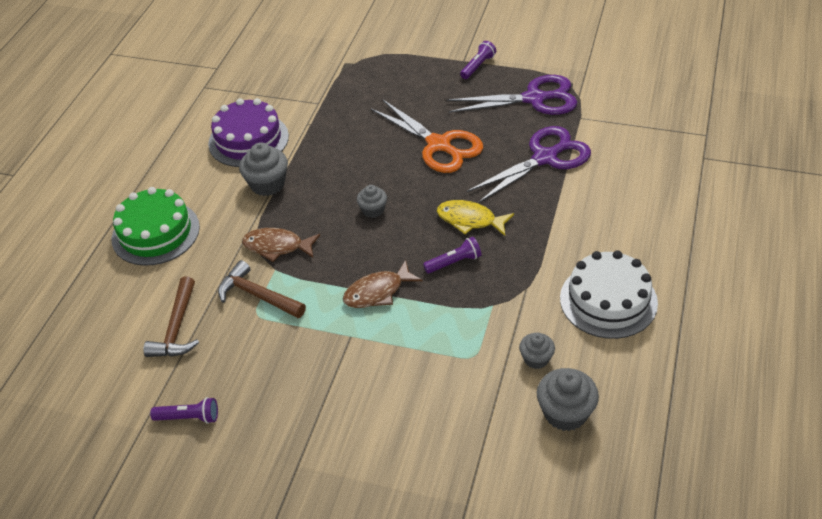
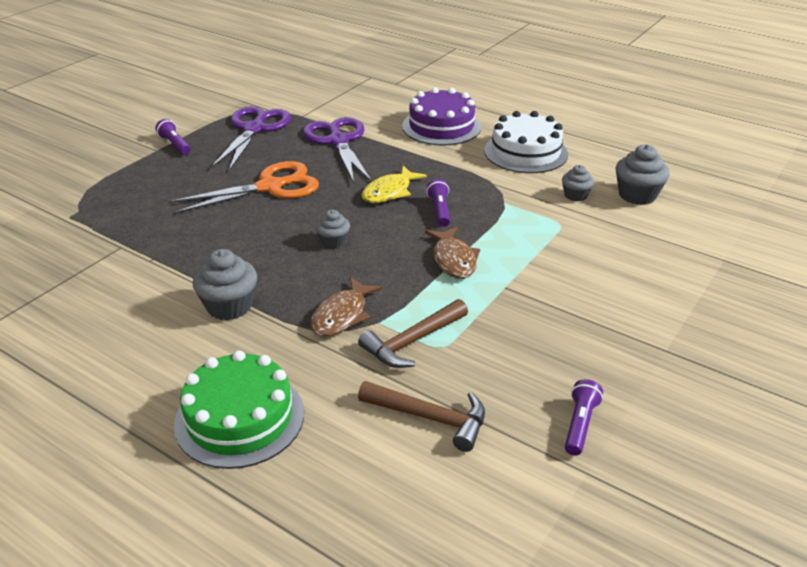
camera: 75 degrees left, 10 degrees down
(248, 140) = (131, 309): purple cake -> purple cake (441, 126)

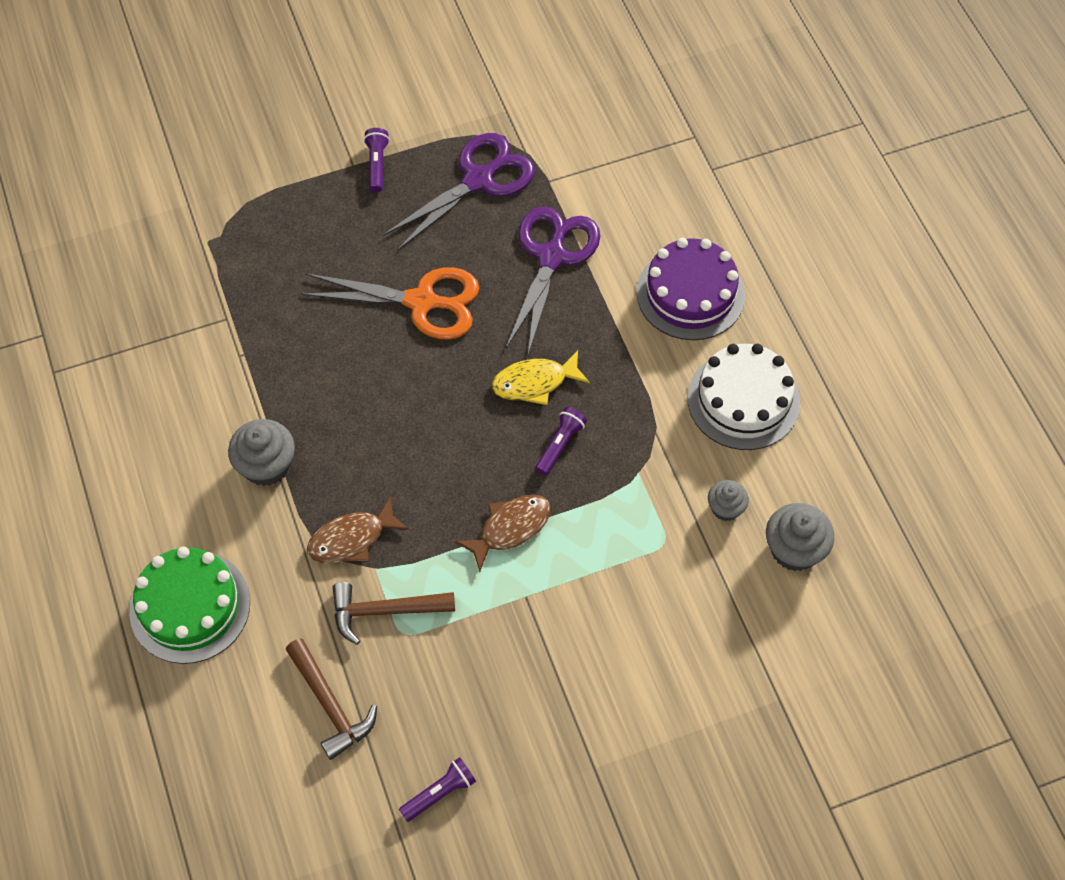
camera: 35 degrees right, 25 degrees up
(333, 241) = (419, 430): grey cupcake -> none
(453, 260) = (510, 528): brown fish -> brown fish turned 150 degrees counterclockwise

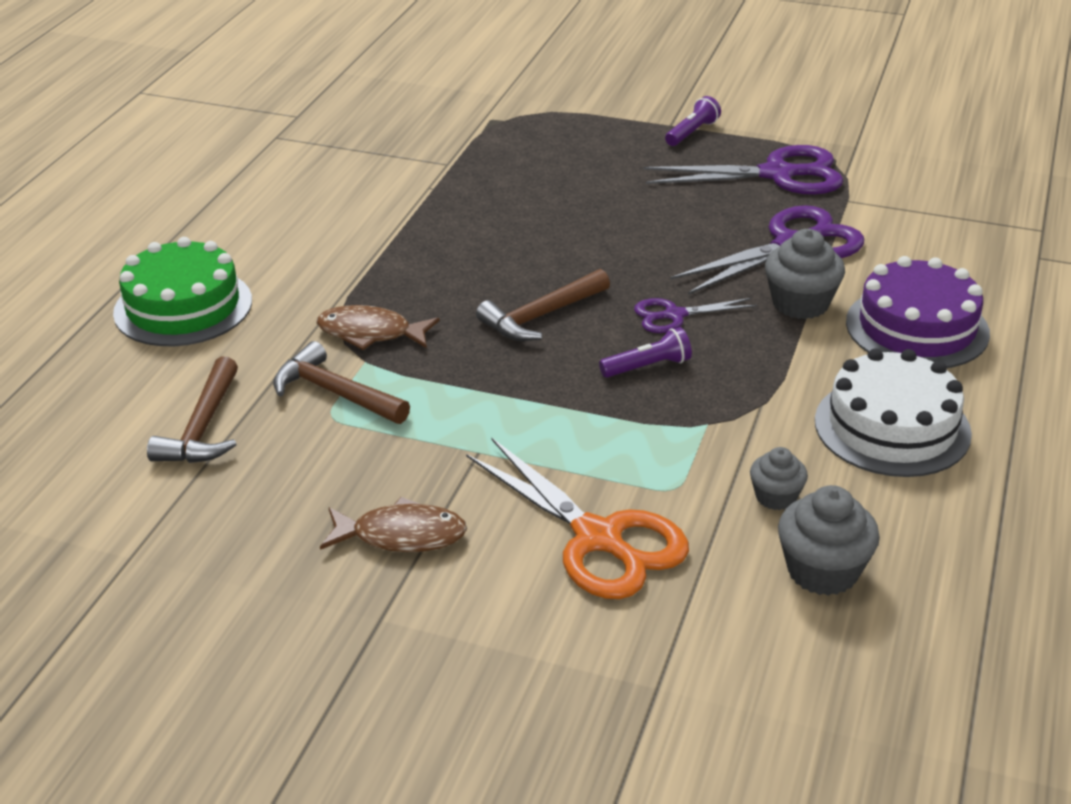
camera: 40 degrees right, 25 degrees down
(266, 465) = (362, 256): grey cupcake -> grey cupcake (800, 303)
(422, 302) = (629, 222): orange scissors -> orange scissors (598, 539)
(439, 793) = (209, 545): purple flashlight -> none
(450, 442) = (541, 316): none -> brown hammer
(510, 528) = (525, 398): brown fish -> brown fish (401, 535)
(534, 382) = (674, 315): yellow fish -> purple scissors

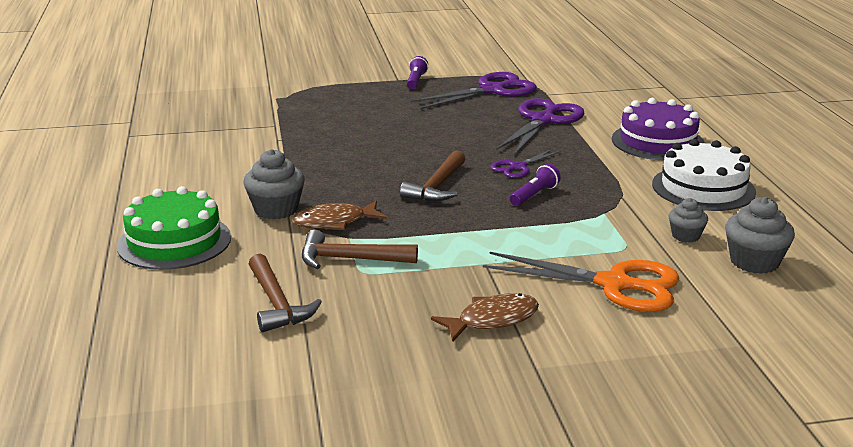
camera: 30 degrees left, 10 degrees down
(800, 303) = (582, 145): grey cupcake -> grey cupcake (276, 209)

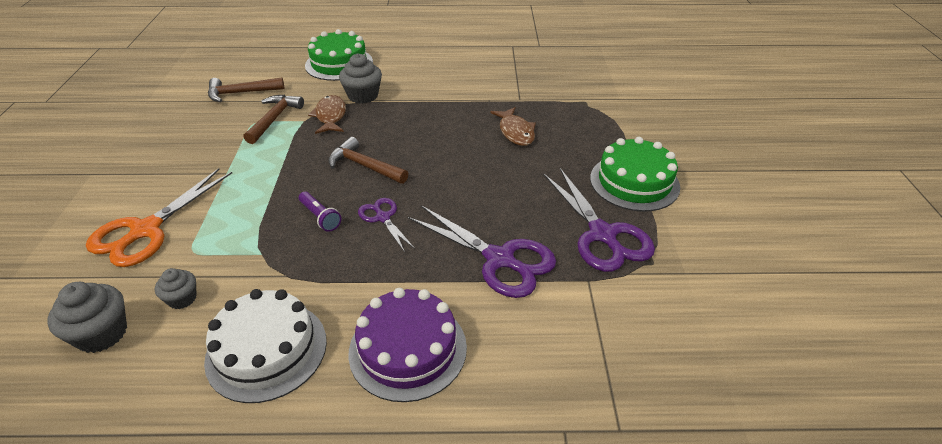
camera: 100 degrees right, 15 degrees up
(416, 81) = (634, 182): purple flashlight -> green cake
(492, 320) = (154, 165): brown fish -> brown fish (515, 132)

